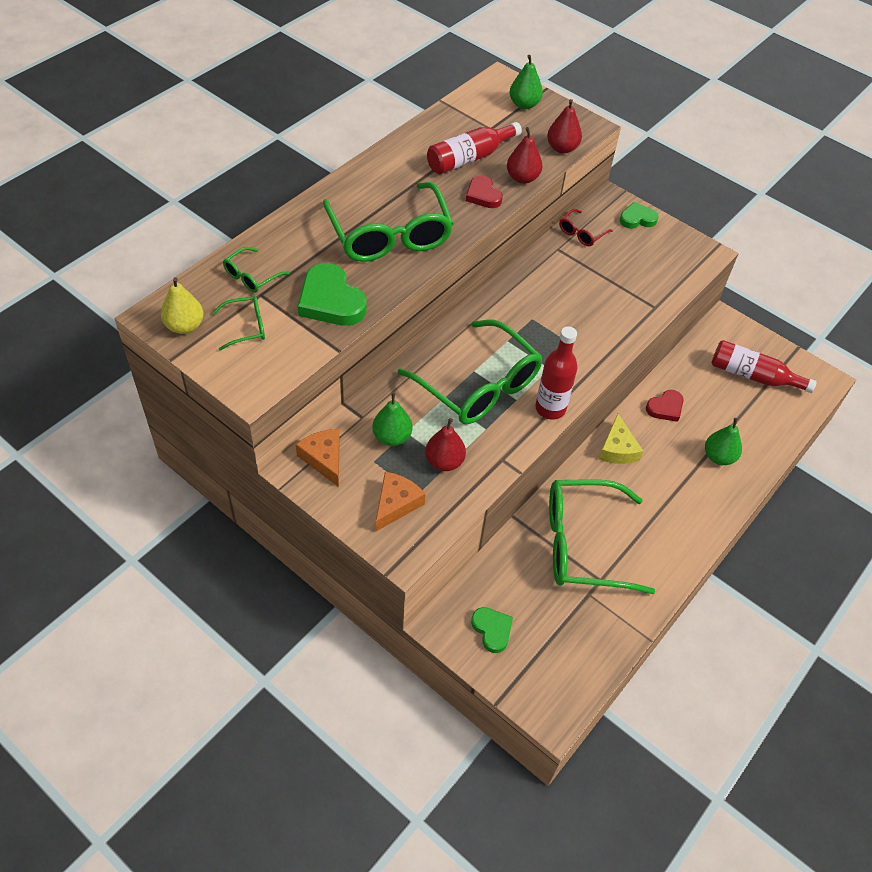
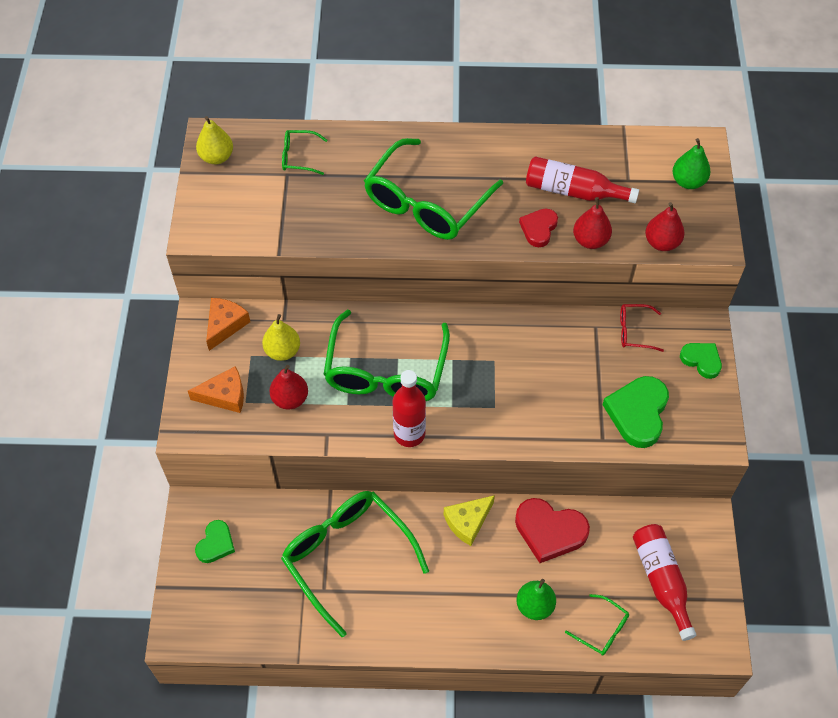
camera: 55 degrees right, 5 degrees up
(246, 327) = (248, 189): green glasses -> green glasses (602, 630)
(331, 301) = (321, 216): green heart -> green heart (638, 413)
(392, 437) = (282, 351): green pear -> yellow pear
(665, 408) = (549, 531): red heart -> red heart, size x1.68

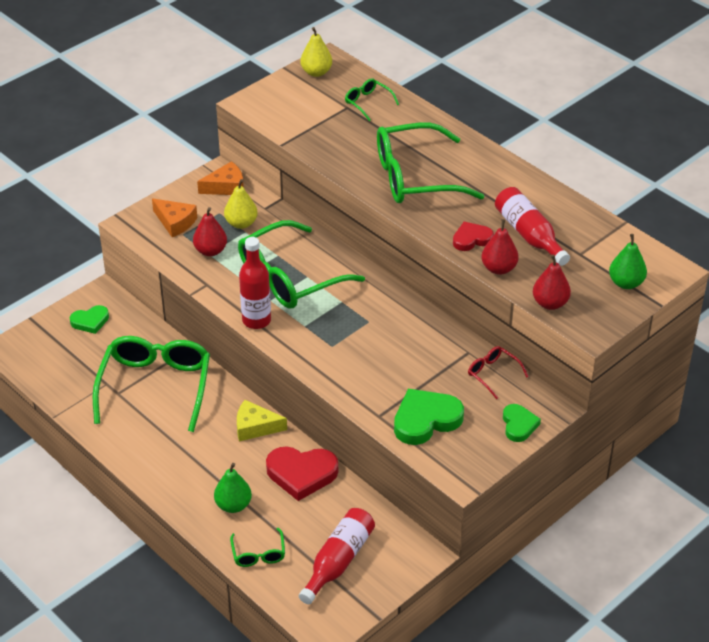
camera: 45 degrees right, 15 degrees down
(549, 531) = (301, 474): red heart -> red heart turned 60 degrees counterclockwise

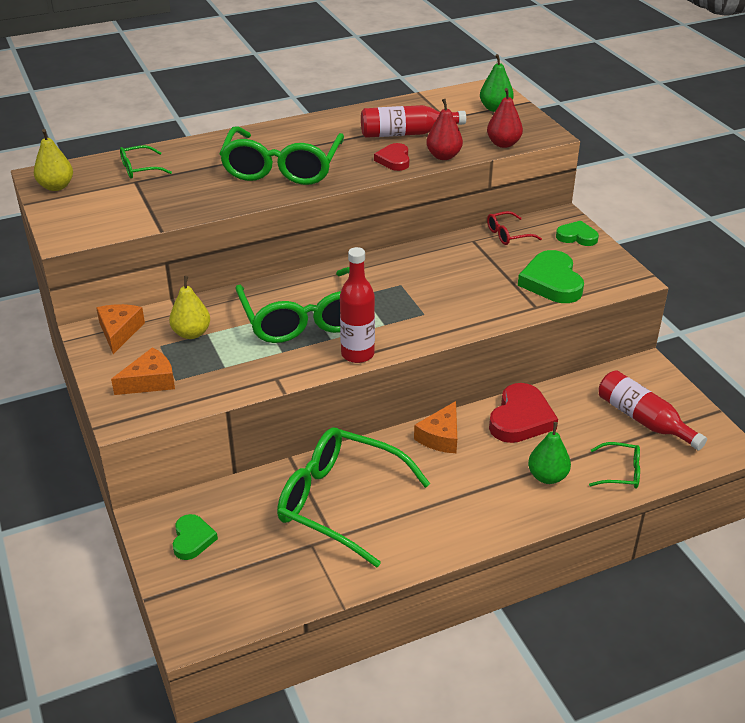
camera: 70 degrees left, 5 degrees down
(210, 251) = (221, 364): red pear -> none
(255, 427) = (440, 436): yellow cheese -> orange cheese

